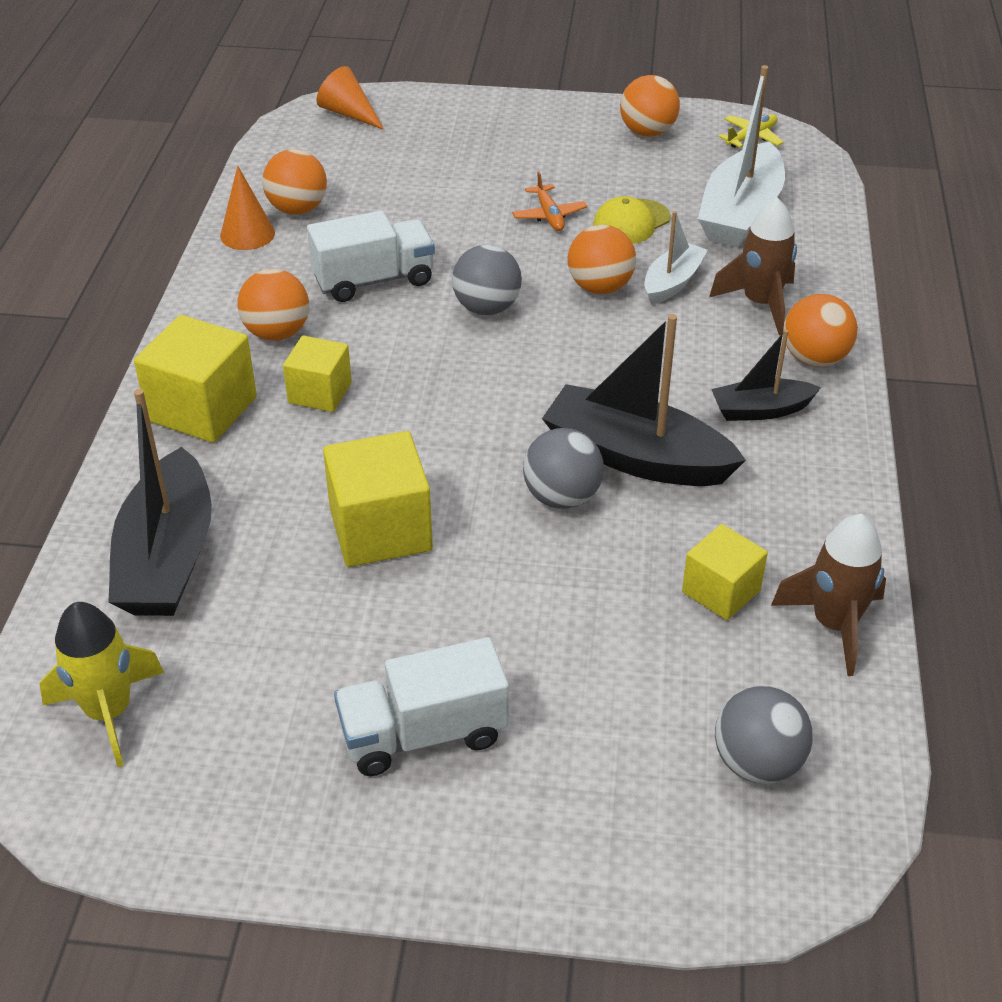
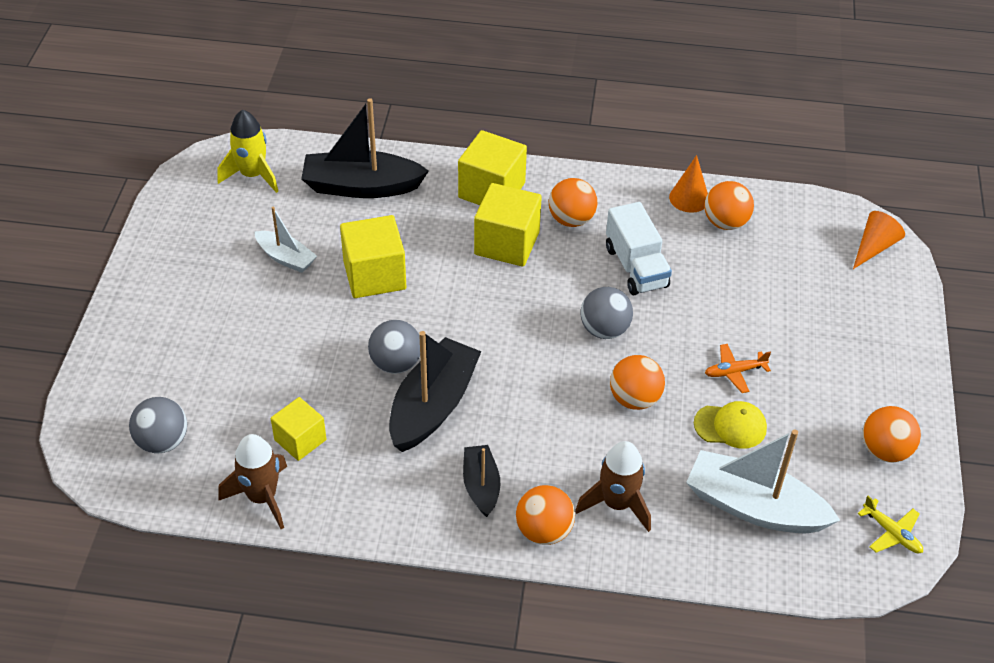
camera: 90 degrees right, 5 degrees up
(320, 393) = (507, 243): yellow cube -> yellow cube, size x1.59
(423, 734) = (214, 295): white truck -> none
(631, 222) = (730, 426): yellow cap -> yellow cap turned 135 degrees clockwise
(672, 282) = (644, 447): white boat -> white boat (286, 258)

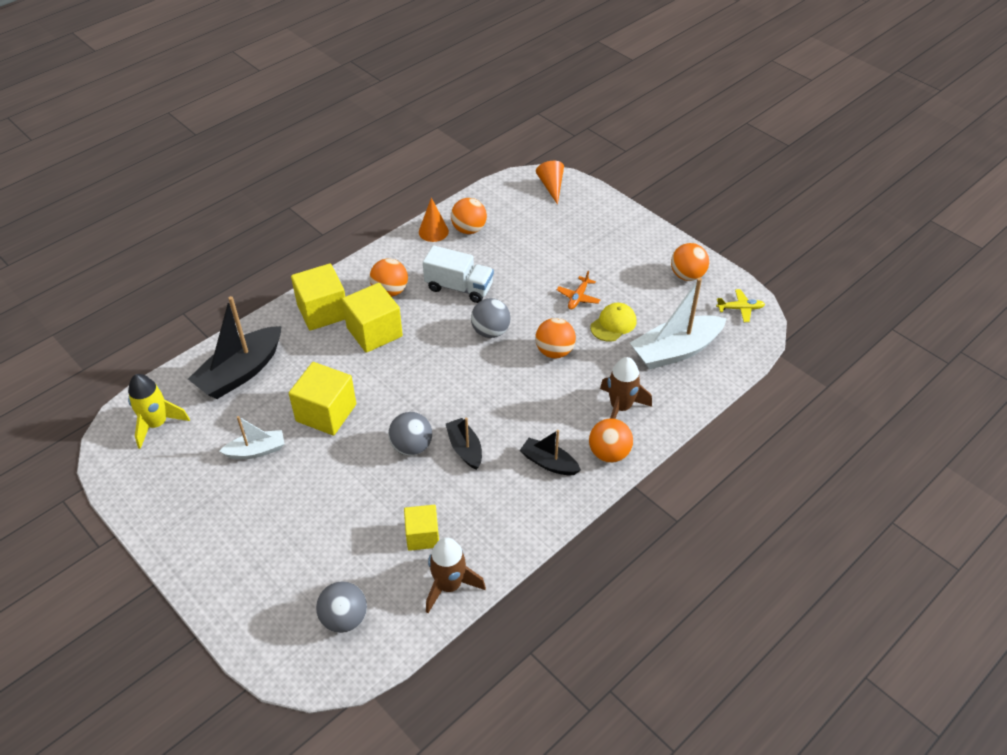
camera: 50 degrees left, 0 degrees up
(433, 406) = (465, 448): black boat -> black boat, size x0.56

